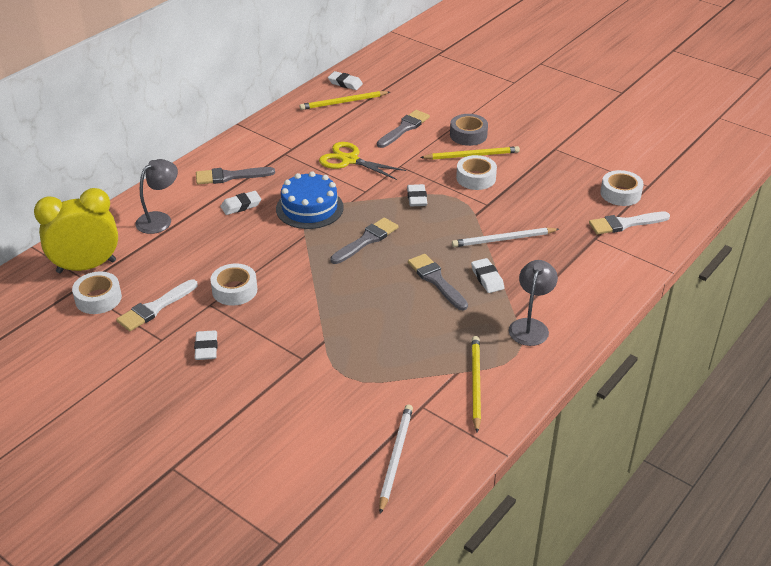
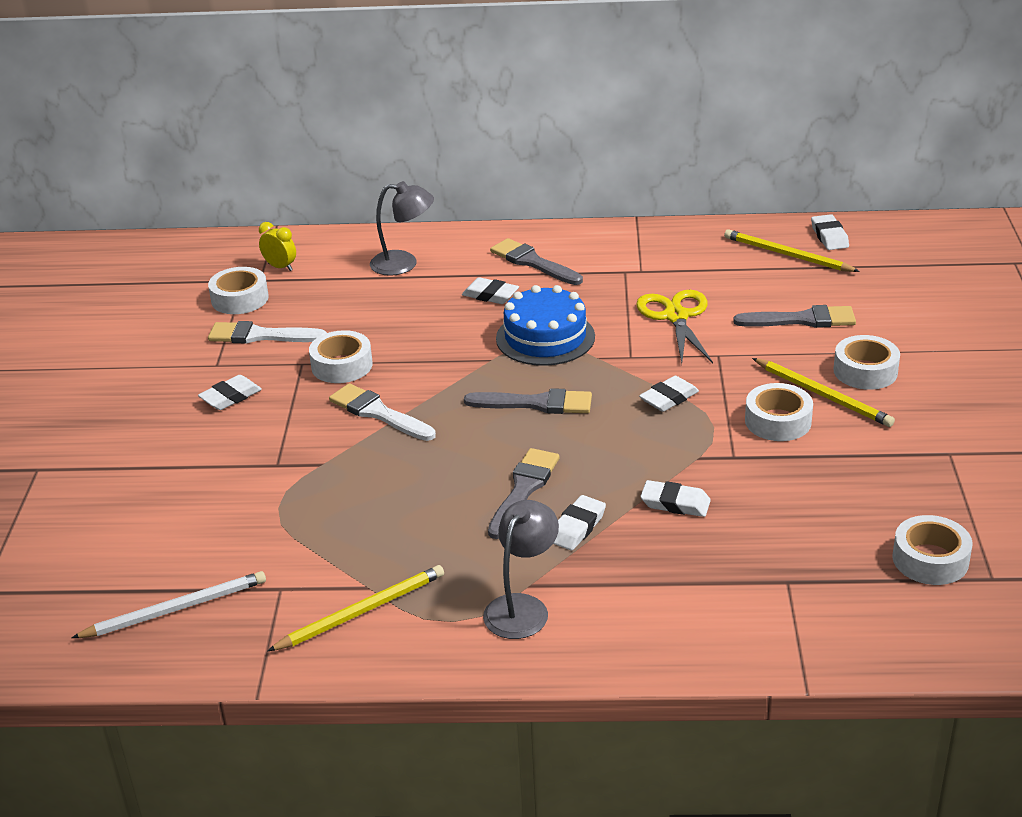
camera: 55 degrees right, 5 degrees down
(86, 266) = (280, 267): yellow clock -> yellow clock, size x0.43
(468, 135) = (865, 371): grey tape -> white tape
(503, 239) = (675, 503): white pencil -> white eraser
(530, 326) = (522, 607): grey lamp -> grey lamp turned 45 degrees counterclockwise
(625, 224) = (861, 595): white brush -> white brush (378, 413)

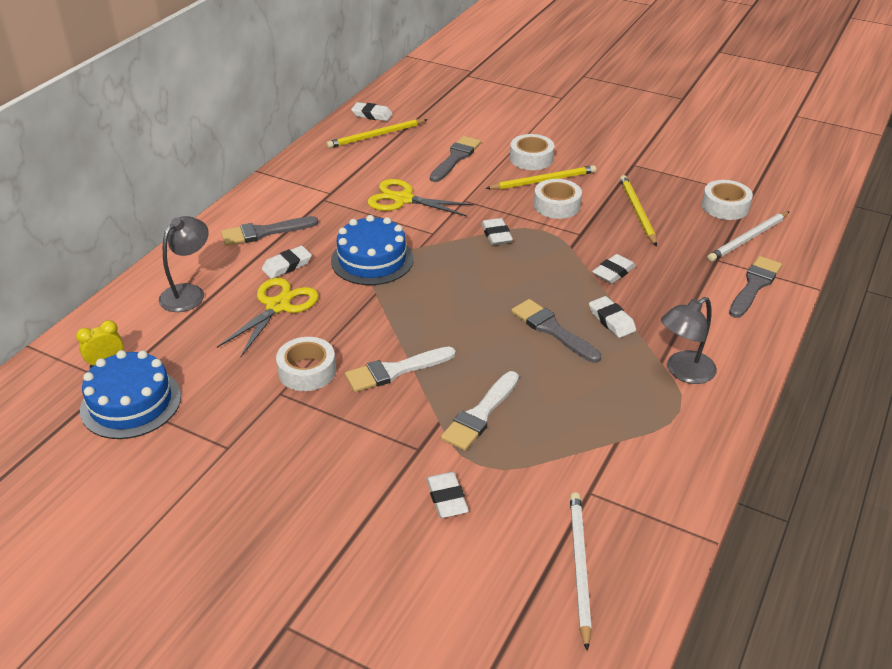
camera: 65 degrees left, 5 degrees up
(231, 397) = (290, 451): white eraser -> white eraser (447, 498)
(240, 299) = (131, 403): white tape -> blue cake
(260, 336) = (209, 406): white brush -> white brush (480, 414)
(362, 611) = (645, 453): yellow pencil -> yellow pencil (637, 211)
(423, 315) = (278, 306): none -> yellow scissors
(522, 607) = (683, 372): grey lamp -> grey lamp turned 90 degrees counterclockwise
(536, 404) = (453, 291): grey brush -> grey brush (754, 285)
(867, 599) = (748, 239): none -> white pencil

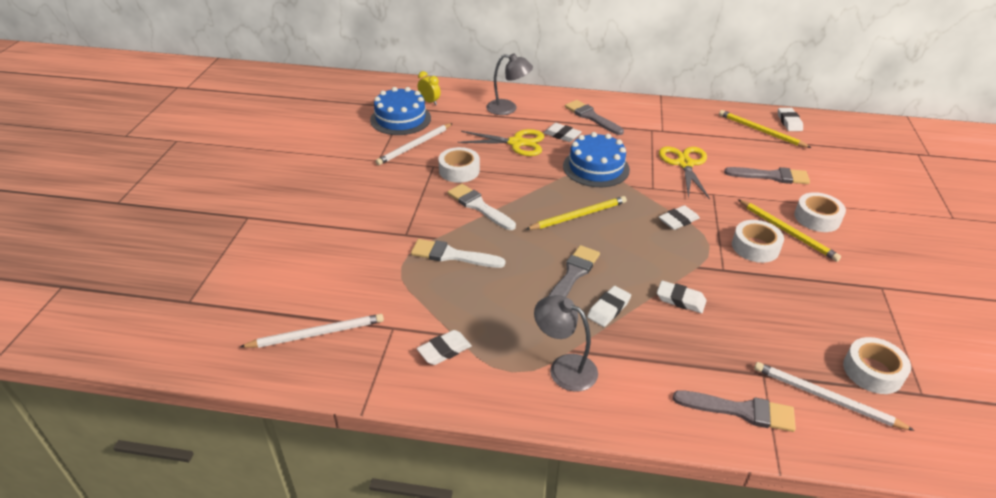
camera: 70 degrees right, 0 degrees up
(216, 402) = (414, 146): none -> white pencil
(447, 498) = (363, 257): white eraser -> white eraser (444, 350)
(637, 211) = (795, 302): yellow pencil -> yellow pencil (578, 215)

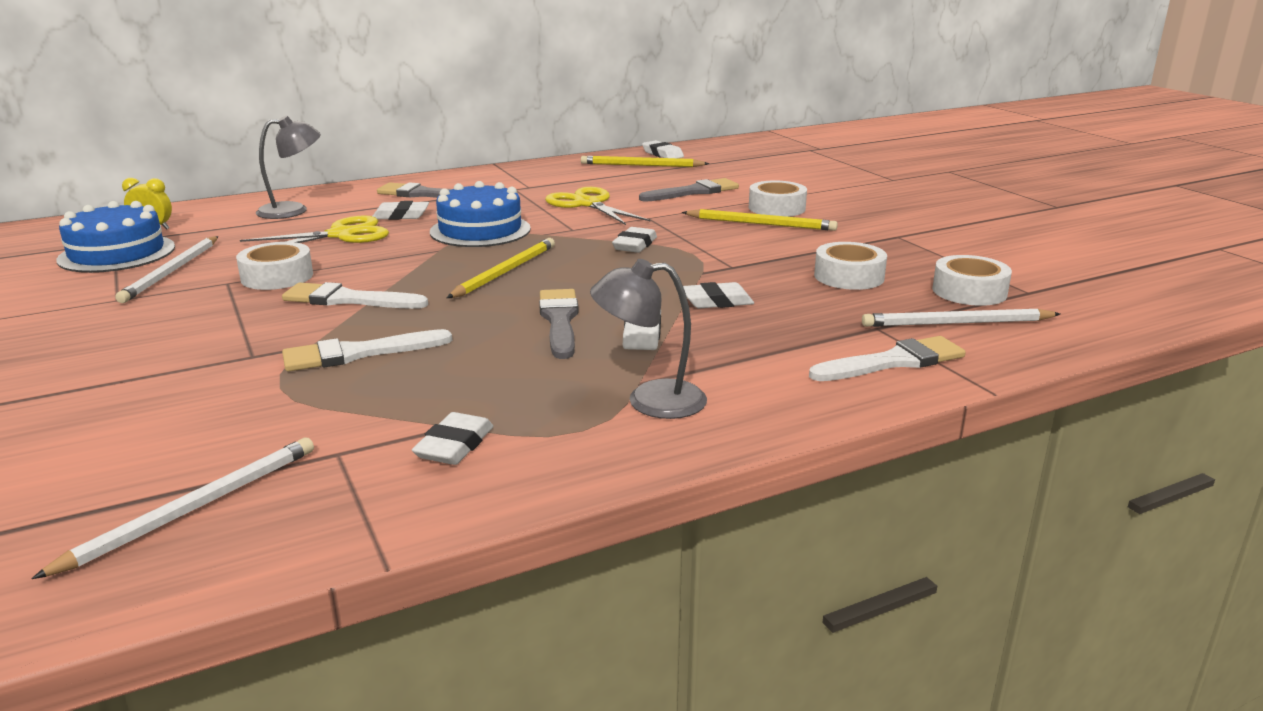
camera: 35 degrees left, 15 degrees down
(740, 411) = (893, 362): grey brush -> white brush
(755, 247) = (743, 242): white tape -> white tape (849, 276)

